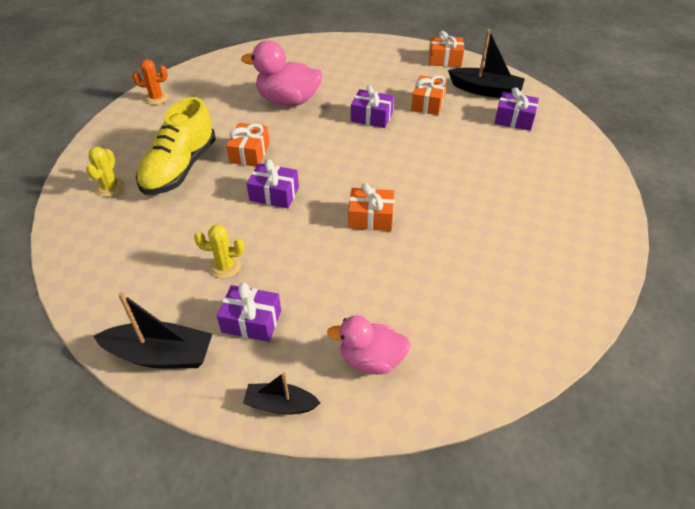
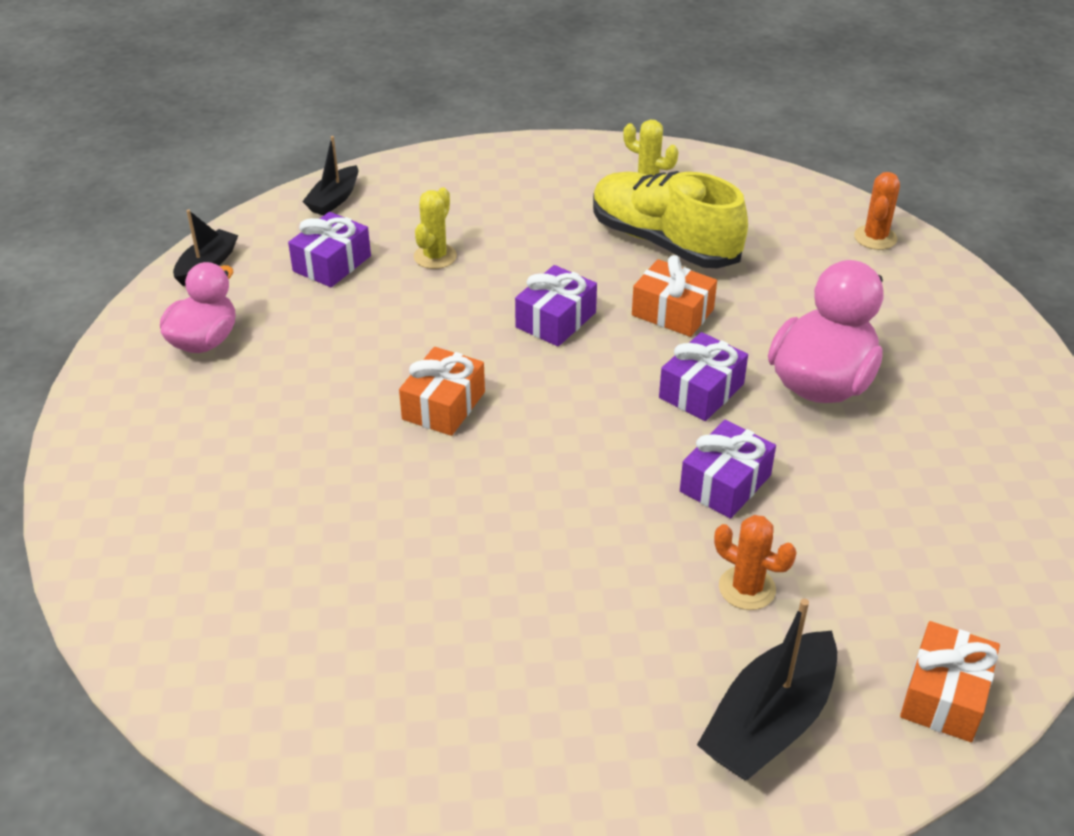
camera: 110 degrees right, 5 degrees down
(160, 355) = (334, 199): black boat -> black boat, size x0.61
(427, 103) = (747, 588): orange gift -> orange cactus
(514, 119) = (627, 725): purple gift -> purple gift (701, 391)

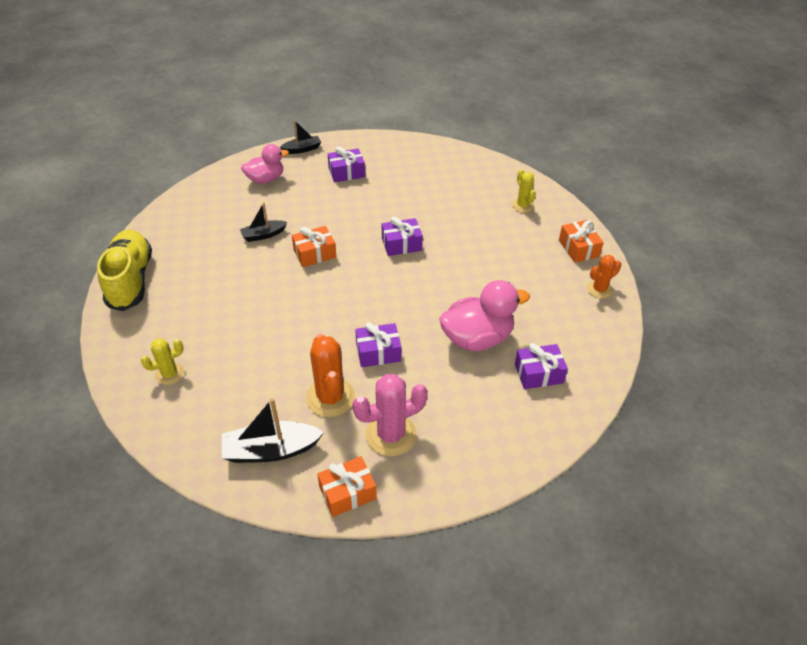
camera: 40 degrees right, 5 degrees up
(334, 199) = (381, 145): black boat -> black boat (263, 235)
(435, 256) = (389, 190): yellow cactus -> yellow cactus (169, 374)
(664, 242) = (493, 236): yellow shoe -> yellow shoe (130, 280)
(672, 312) = (454, 269): orange gift -> orange gift (578, 248)
(701, 391) = (420, 309): purple gift -> purple gift (538, 373)
(747, 588) = (330, 397): orange cactus -> orange cactus, size x1.68
(890, 579) = (391, 435): none -> pink cactus

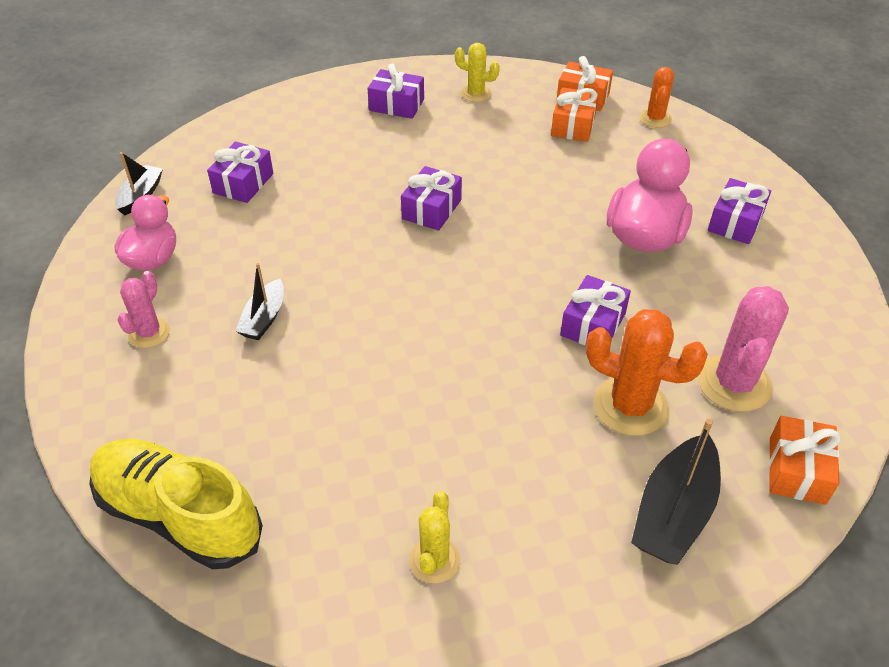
camera: 50 degrees left, 0 degrees up
(220, 207) = (149, 333): none -> pink cactus
(315, 253) = (360, 289): orange gift -> orange gift (573, 125)
(472, 184) = (396, 105): none -> purple gift

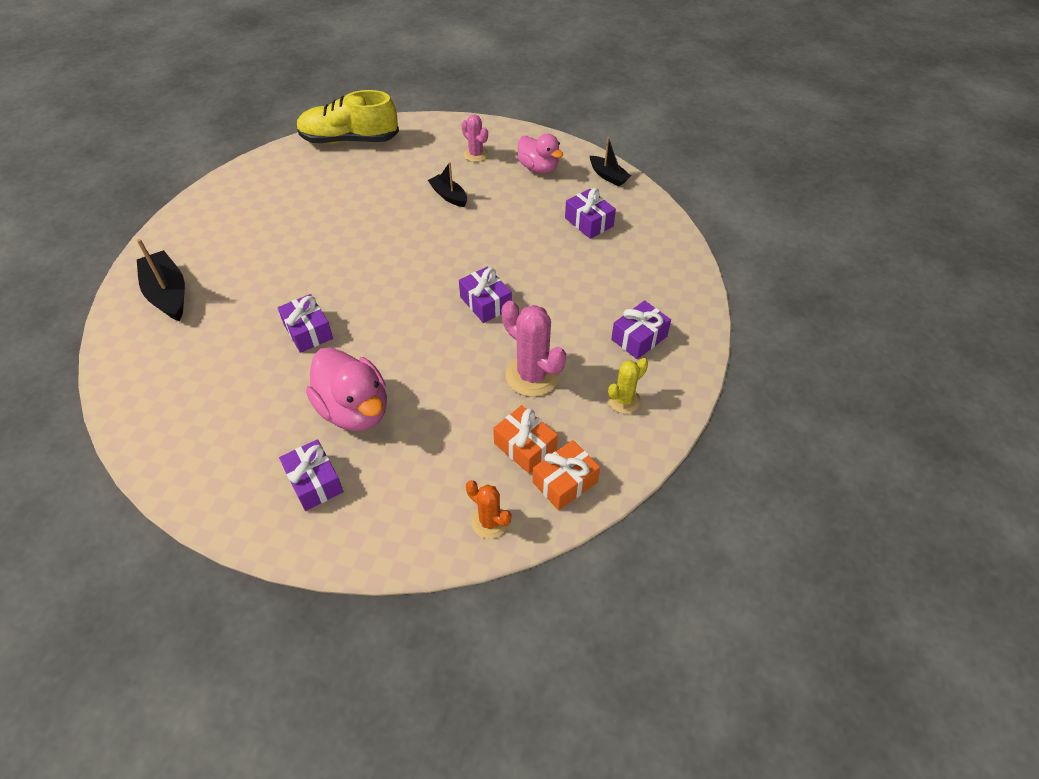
camera: 120 degrees right, 5 degrees up
(179, 515) = (349, 140): yellow shoe -> yellow shoe turned 150 degrees counterclockwise
(434, 560) = (243, 203): yellow cactus -> none
(630, 406) = (238, 314): orange cactus -> none
(734, 383) = (199, 372): pink cactus -> pink cactus (532, 375)
(797, 470) = (125, 360): orange gift -> none

